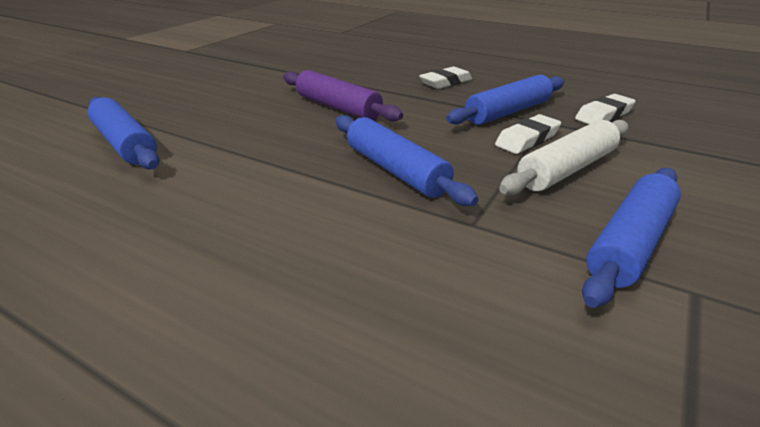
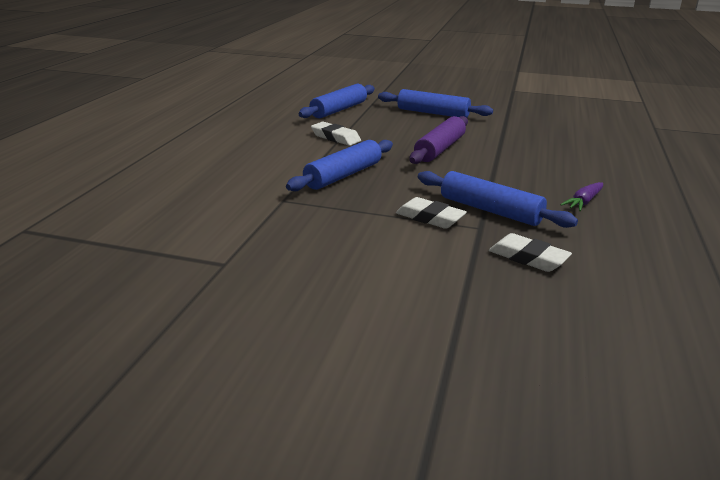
camera: 75 degrees right, 5 degrees down
(445, 82) = (546, 182): white eraser -> white eraser (335, 138)
(491, 79) = (583, 202): none -> purple carrot
(567, 169) = (379, 232): white rolling pin -> none
(630, 243) = (274, 248): blue rolling pin -> blue rolling pin (433, 113)

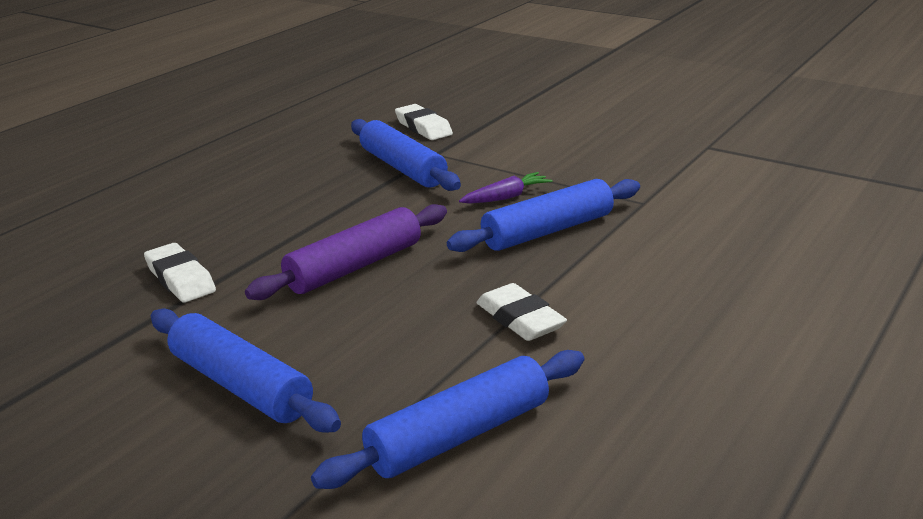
camera: 160 degrees left, 0 degrees up
(430, 218) = (478, 166): white eraser -> white eraser (180, 279)
(583, 202) = (285, 166): purple carrot -> purple carrot (506, 197)

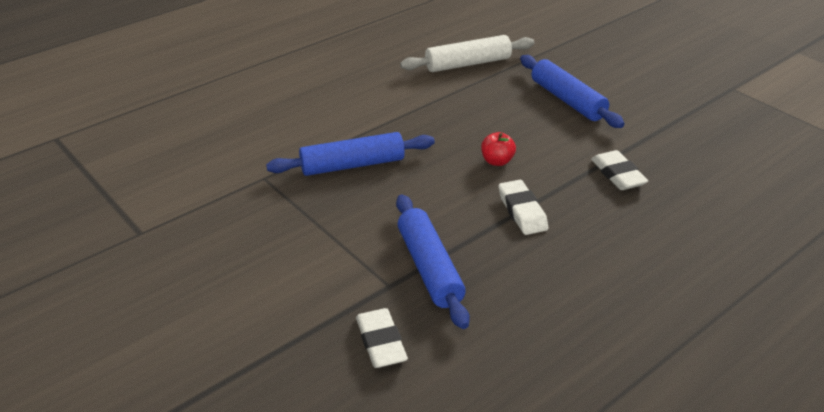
camera: 165 degrees left, 10 degrees up
(354, 267) = (497, 161): purple rolling pin -> red apple
(459, 435) = (468, 64): blue rolling pin -> white rolling pin
(506, 197) = (360, 206): purple carrot -> none
(520, 319) = (411, 107): white eraser -> white eraser (522, 211)

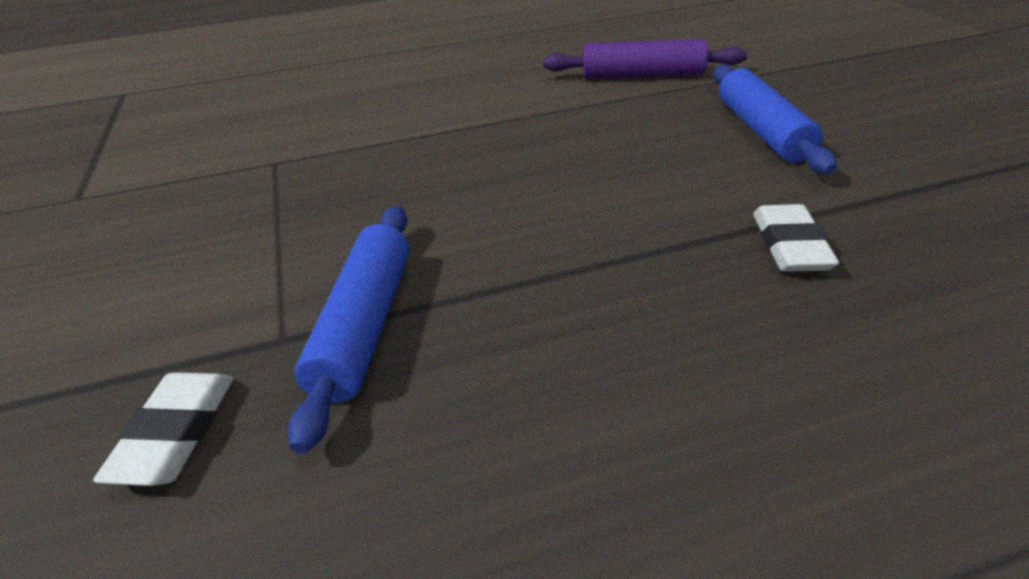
camera: 25 degrees right, 0 degrees up
(352, 165) = (392, 165): blue rolling pin -> none
(468, 64) = (642, 75): white rolling pin -> purple rolling pin
(497, 161) = (595, 192): red apple -> none
(522, 211) = (582, 271): white eraser -> none

